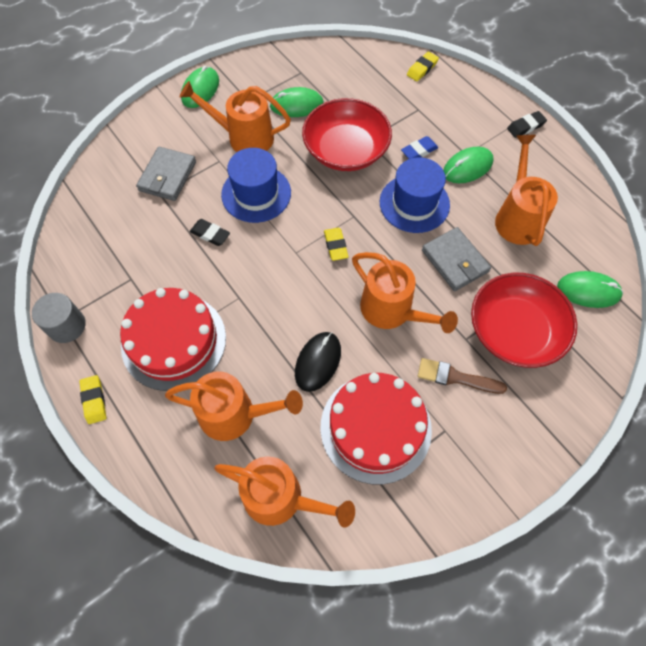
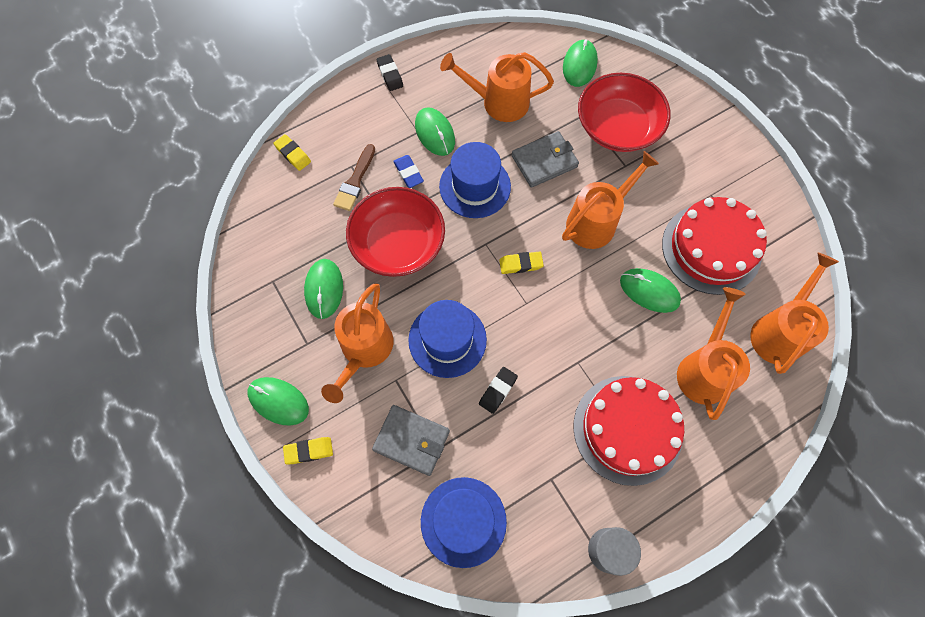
camera: 85 degrees left, 5 degrees up
(94, 400) = (695, 511): yellow eraser -> yellow eraser (309, 451)
(100, 216) = (463, 521): none -> blue hat
(318, 362) = (649, 291): black mouse -> green mouse
(456, 377) = (662, 179): brown brush -> brown brush (355, 181)

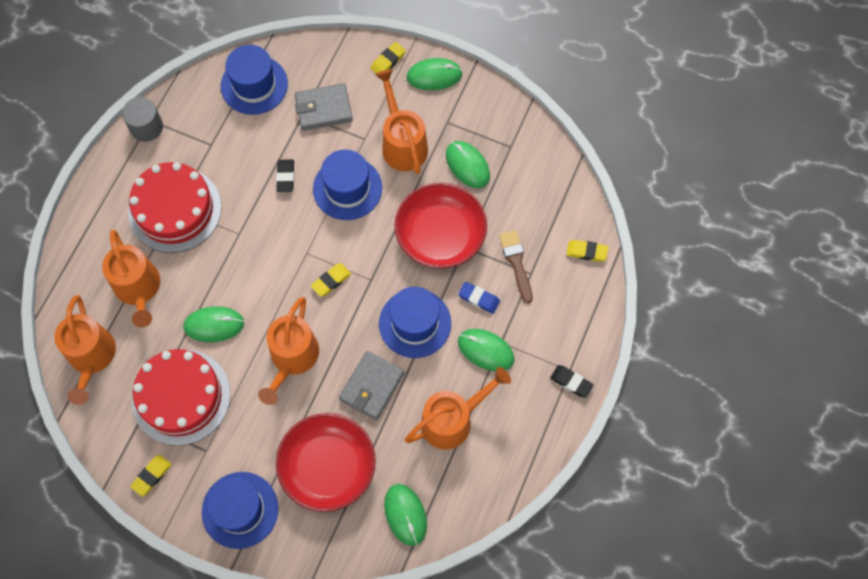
camera: 145 degrees right, 0 degrees up
(705, 138) = (240, 510): none -> blue hat
(767, 202) = (152, 476): none -> yellow eraser

